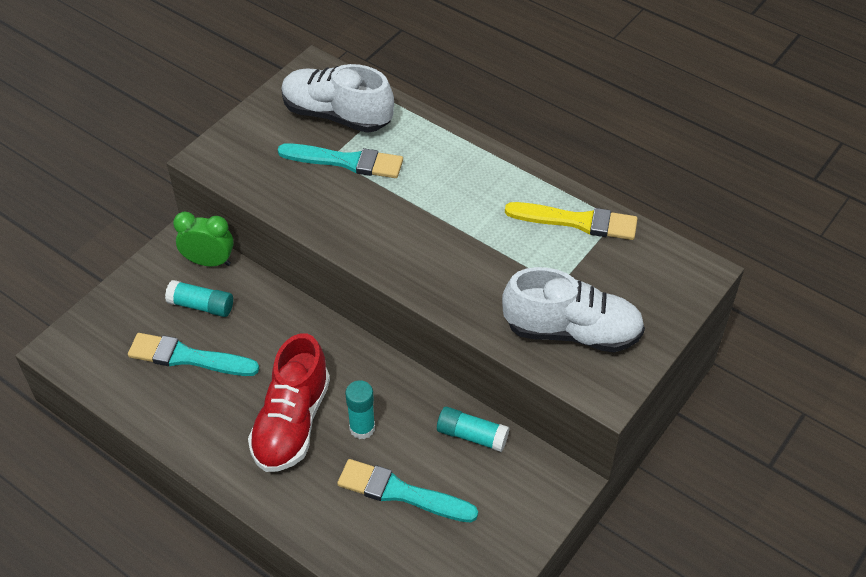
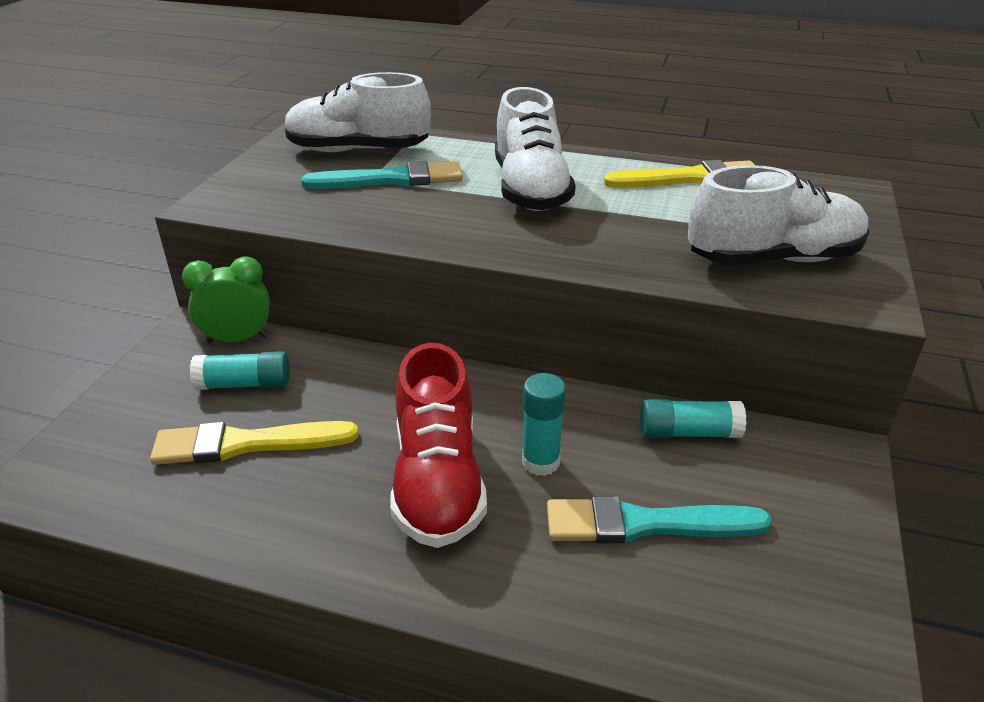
camera: 20 degrees left, 15 degrees down
(188, 357) = (246, 444): turquoise brush -> yellow brush
(443, 202) = (530, 190): none -> white shoe

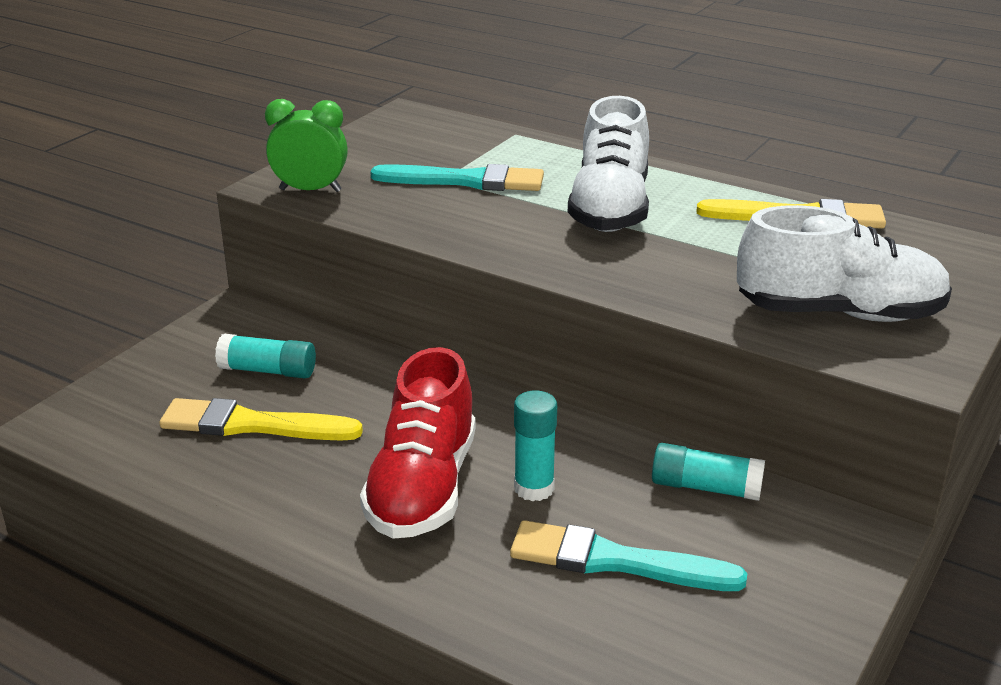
camera: 15 degrees right, 5 degrees down
(237, 339) = (275, 327): green clock -> green clock (310, 190)
(358, 150) = (444, 146): white shoe -> none

